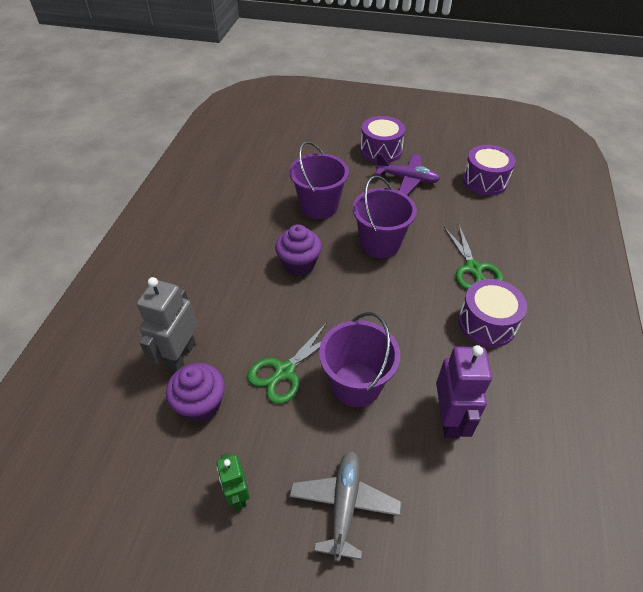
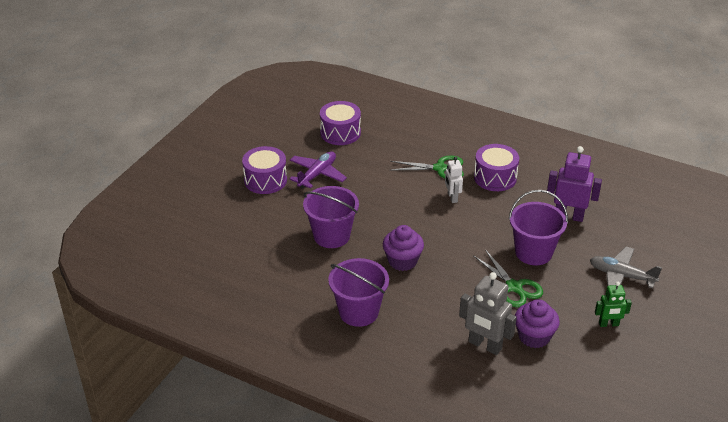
camera: 75 degrees left, 10 degrees down
(380, 244) = (395, 209): purple bucket -> purple bucket (358, 312)
(425, 287) = (452, 197): none -> white robot

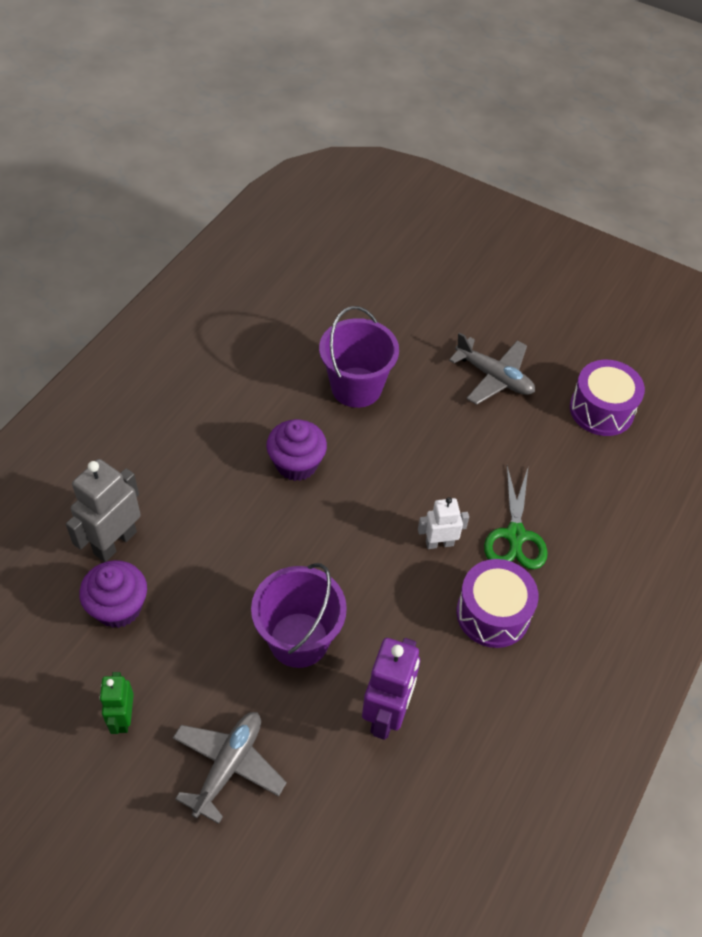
camera: 90 degrees right, 15 degrees up
(265, 180) = (479, 320): purple drum -> none
(317, 174) = (494, 377): purple plane -> grey plane
(358, 312) = (203, 408): purple bucket -> none
(514, 287) = (224, 598): green scissors -> none

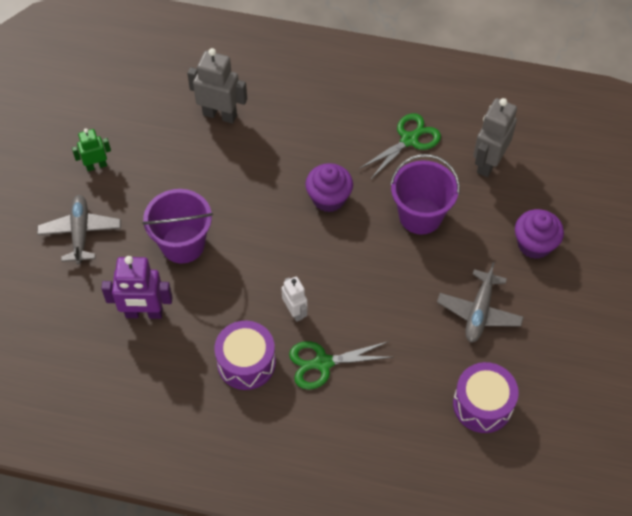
camera: 75 degrees right, 5 degrees up
(118, 607) = (172, 135): purple cupcake -> purple cupcake (534, 244)
(228, 766) = (80, 232): grey plane -> grey plane turned 105 degrees counterclockwise
(250, 365) = (409, 140): none -> green scissors
(313, 309) = (488, 163): none -> grey robot

